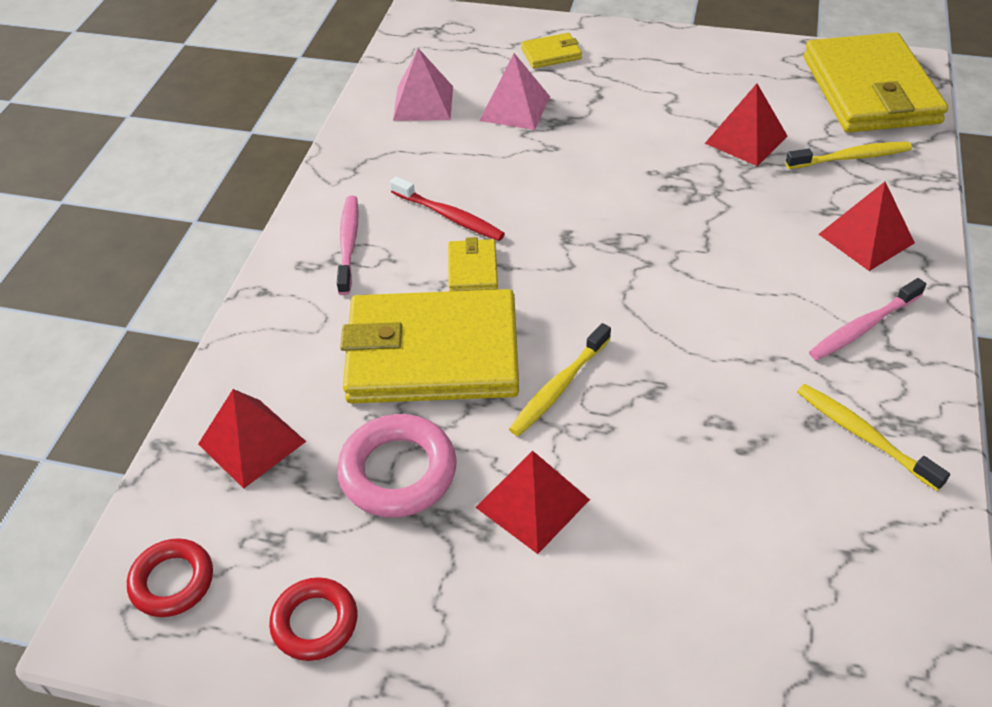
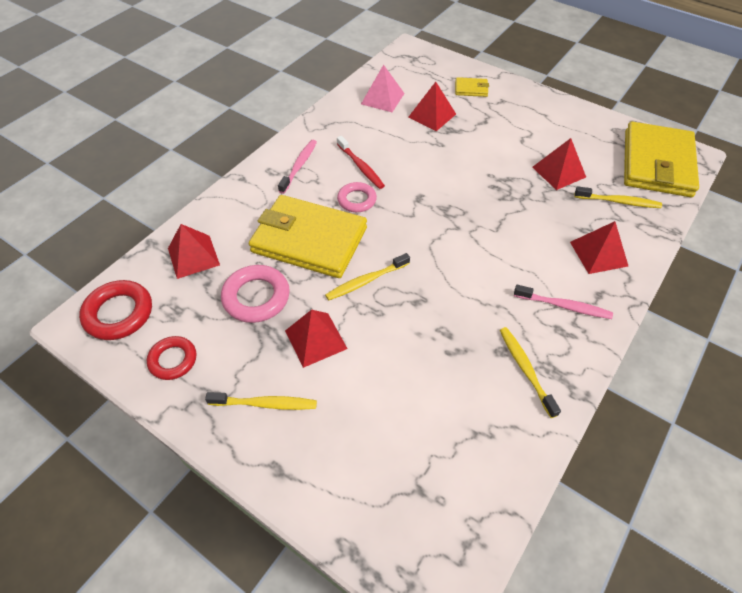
camera: 20 degrees right, 5 degrees up
(172, 581) = (119, 313): red ring -> red ring, size x1.51
(472, 269) = (357, 200): yellow wallet -> pink ring
(511, 633) = (265, 404): none -> yellow toothbrush
(515, 108) = (432, 115): pink pyramid -> red pyramid
(863, 327) = (564, 306): pink toothbrush -> pink toothbrush turned 150 degrees counterclockwise

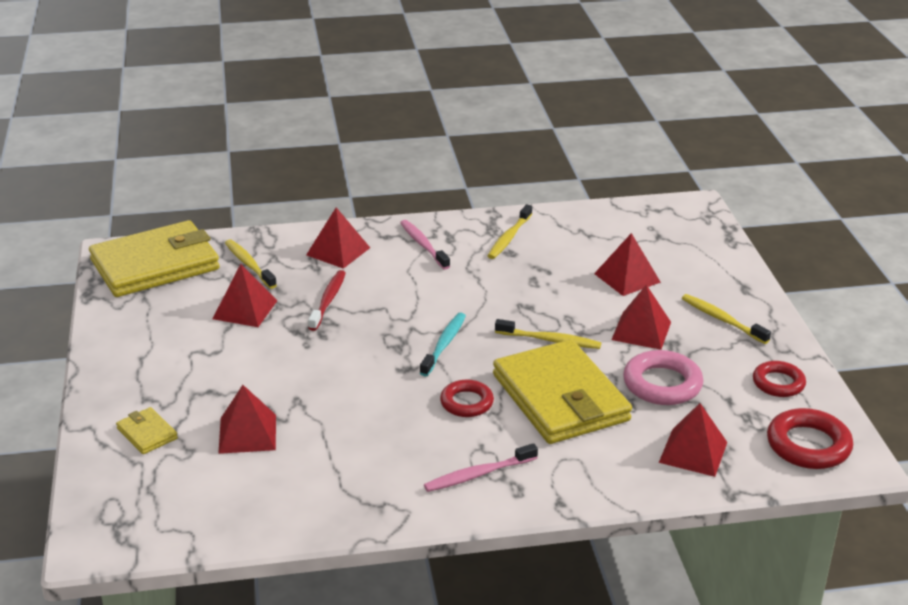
camera: 135 degrees left, 20 degrees down
(357, 200) = (466, 403): pink ring -> red ring
(361, 167) = (414, 430): red toothbrush -> red toothbrush (328, 300)
(382, 98) = (260, 493): pink pyramid -> none
(385, 396) = (627, 278): none -> red pyramid
(422, 229) = (444, 344): none -> turquoise toothbrush

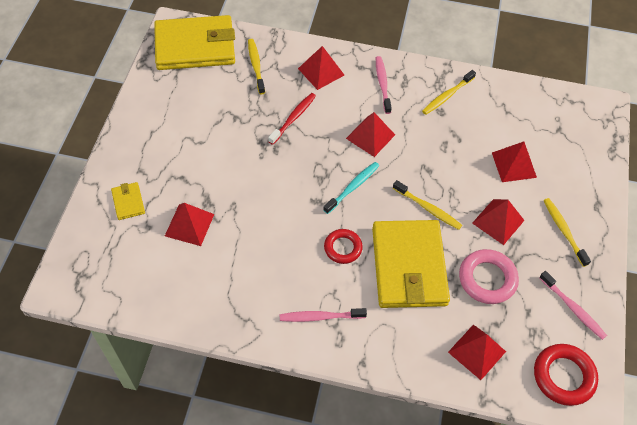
camera: 20 degrees right, 25 degrees up
(245, 309) = (235, 108): red pyramid -> red pyramid (370, 136)
(778, 383) = (573, 308): red ring -> pink toothbrush

